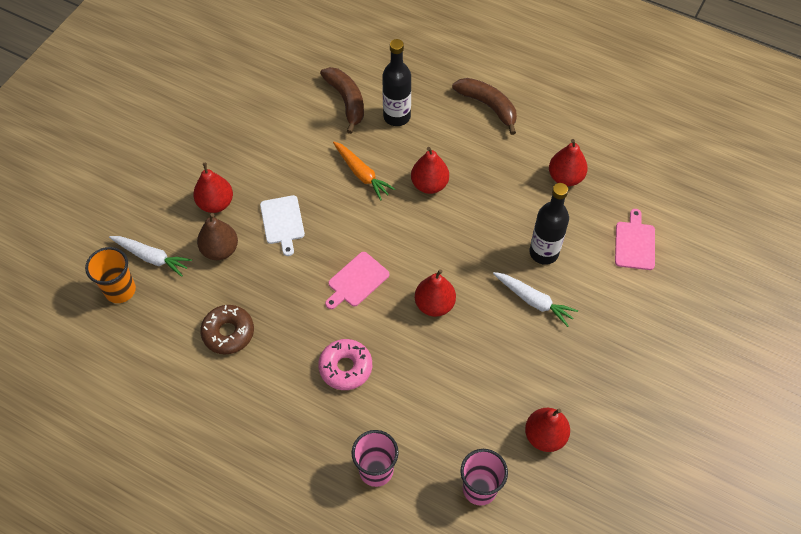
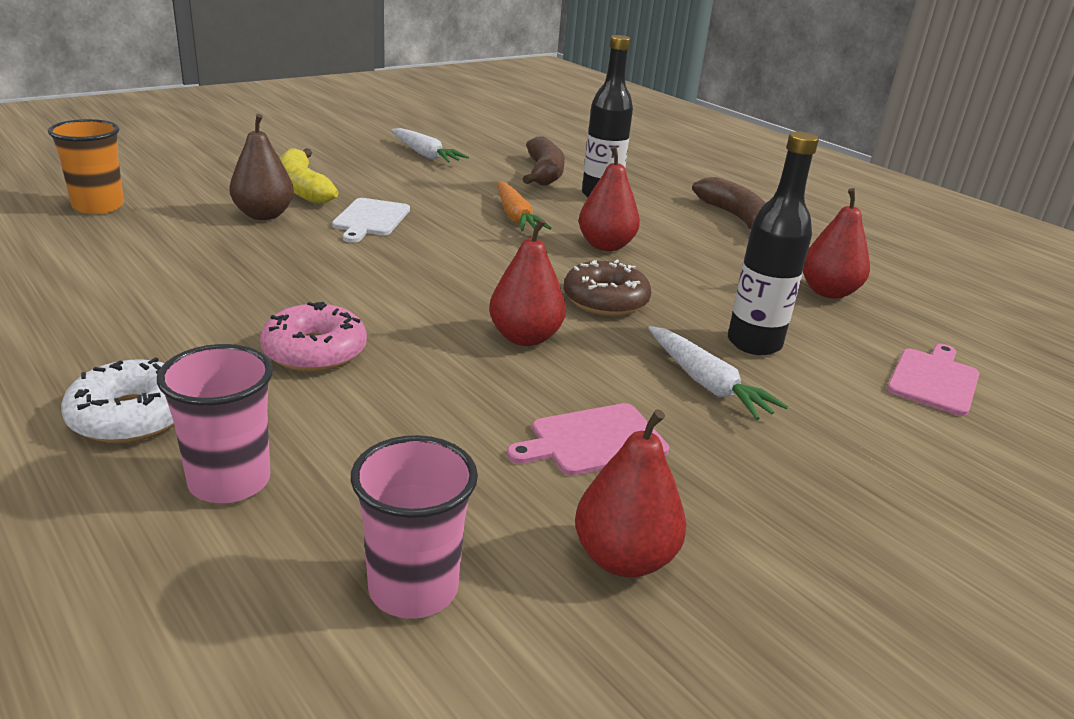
camera: 20 degrees right, 30 degrees down
(152, 257) = (172, 198): white carrot -> white carrot (425, 154)
(216, 203) = (302, 188): red pear -> yellow banana
(228, 333) = (183, 272): brown donut -> brown donut (605, 300)
(305, 453) = (131, 416): none -> white donut
(356, 281) = (422, 285): pink cutting board -> pink cutting board (593, 440)

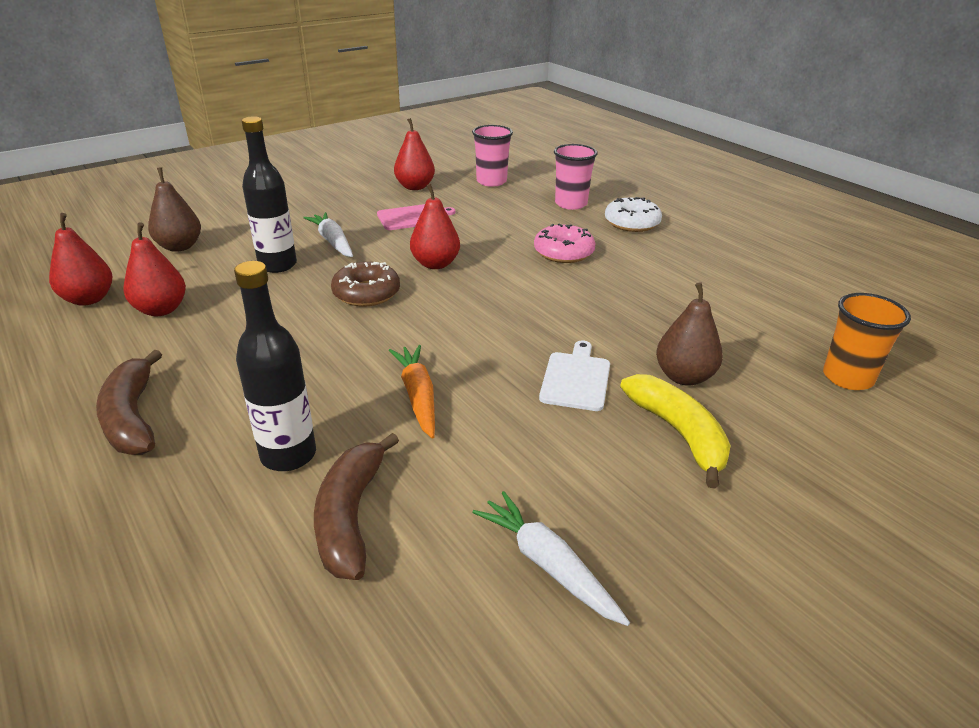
camera: 175 degrees left, 5 degrees up
(605, 246) = (334, 355): red pear -> red pear (89, 299)
(934, 380) = (180, 247): pink cutting board -> brown pear

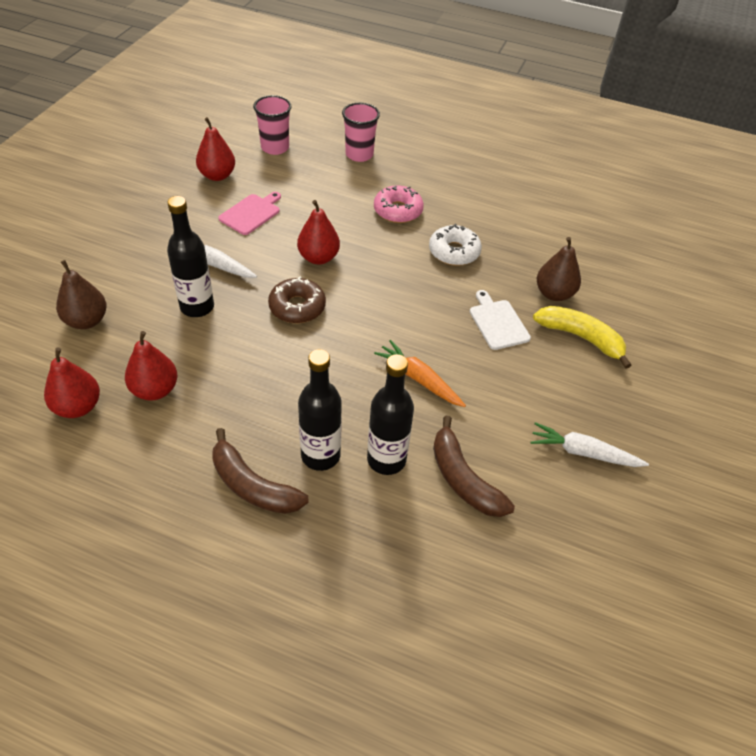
camera: 35 degrees left, 15 degrees up
(228, 420) = (320, 455): none -> black bottle
(632, 223) = (419, 161): white donut -> white donut (454, 252)
(847, 377) = (634, 257): orange cup -> none

